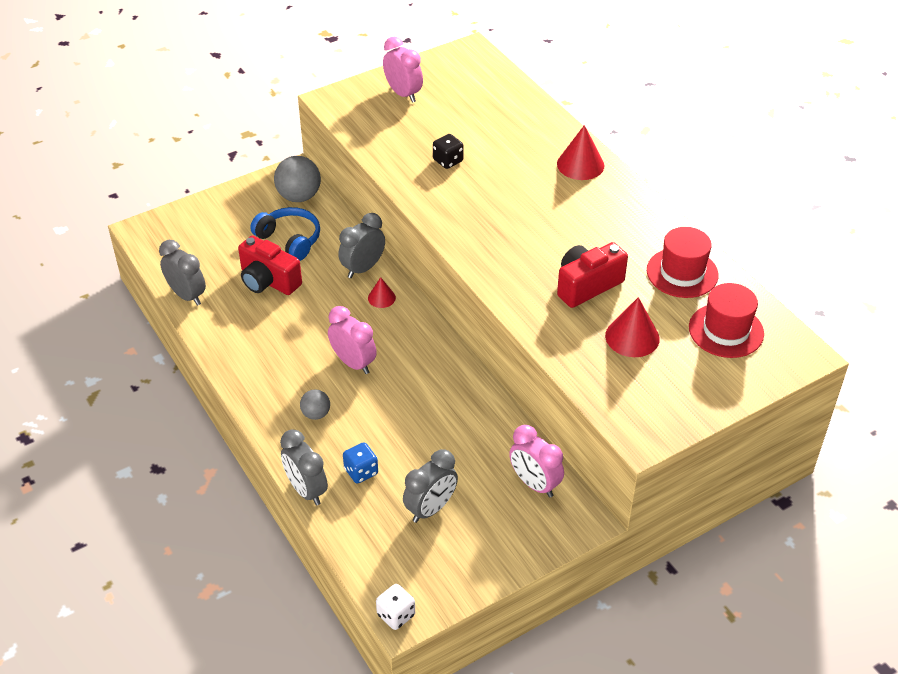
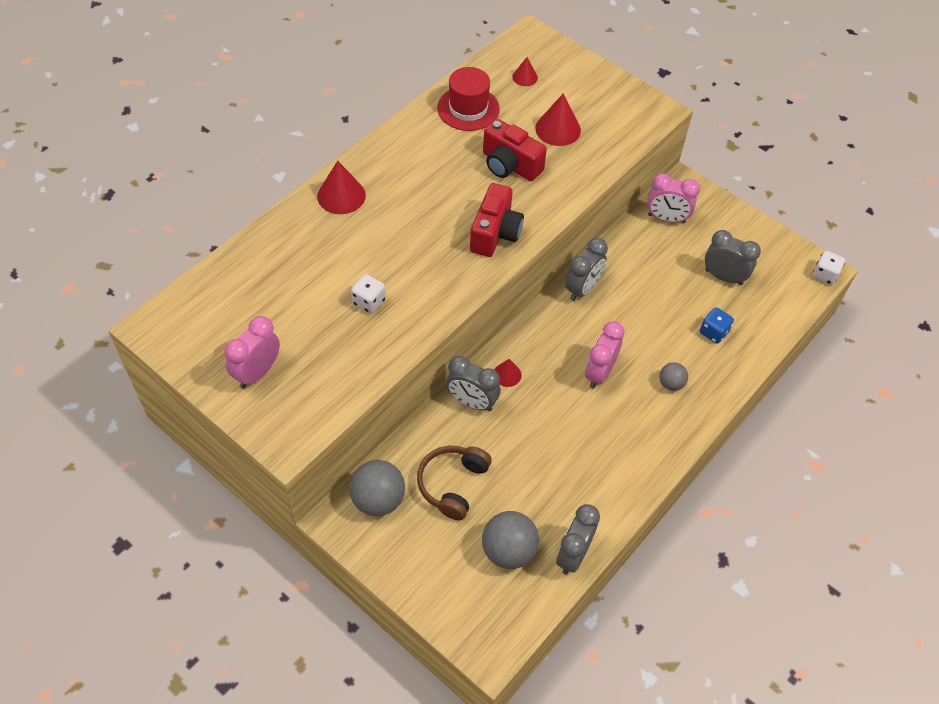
camera: 110 degrees left, 10 degrees up
(213, 258) = (508, 551): none -> grey ball
(268, 281) = (521, 483): red camera -> red camera (495, 233)
(290, 240) = (452, 484): blue headphones -> brown headphones
(306, 490) = (751, 365): grey clock -> grey clock (582, 288)
(448, 161) = (369, 302): black dice -> white dice
(534, 484) = (666, 218): pink clock -> pink clock turned 75 degrees clockwise
(726, 330) = (525, 77): red hat -> red cone

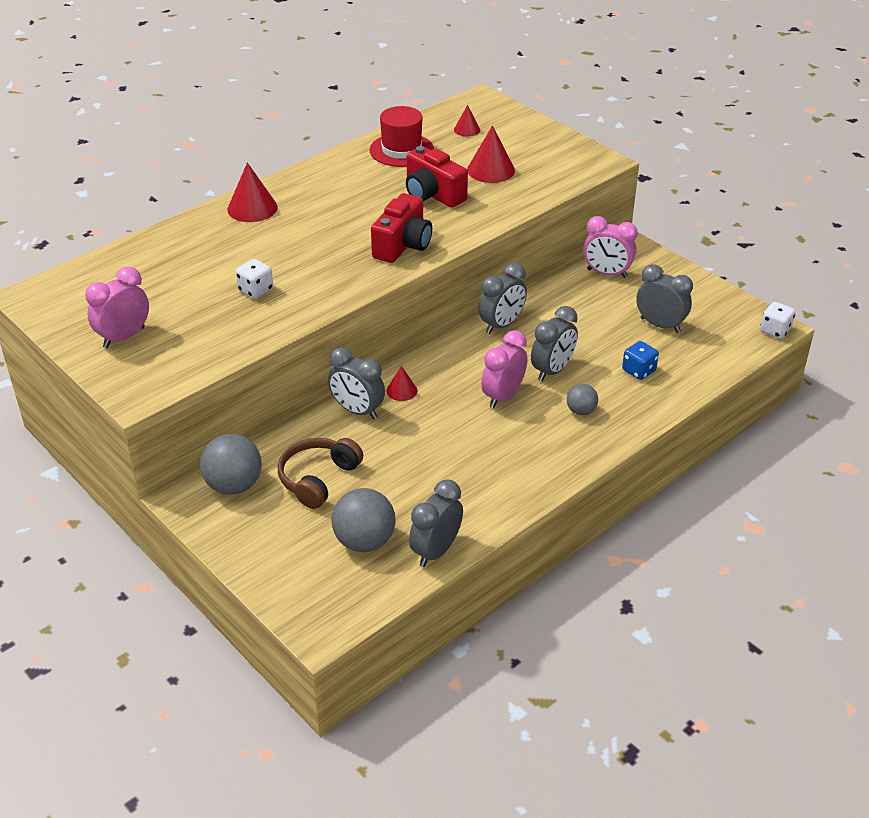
camera: 10 degrees right, 15 degrees down
(637, 339) = (552, 370): none -> grey clock

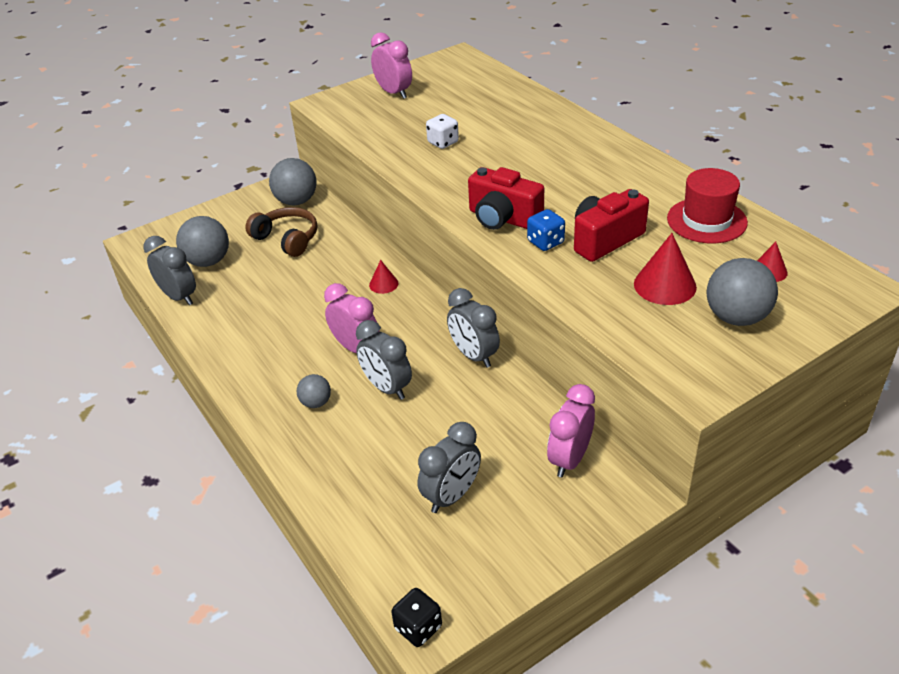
camera: 100 degrees right, 0 degrees up
(252, 208) = (579, 135): red cone -> none
(357, 411) = (363, 259): grey clock -> none
(524, 144) = (736, 317): none -> grey ball
(638, 371) = (368, 460): blue dice -> blue dice (545, 242)
(775, 330) = (418, 628): white dice -> black dice

